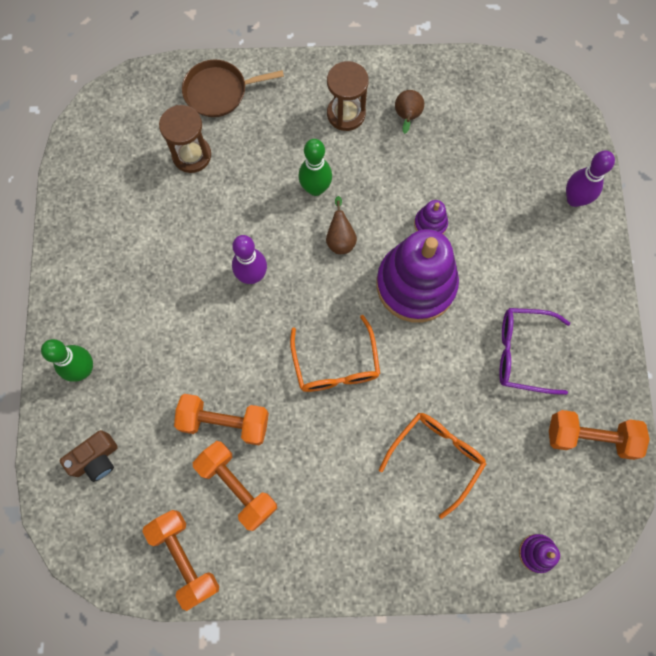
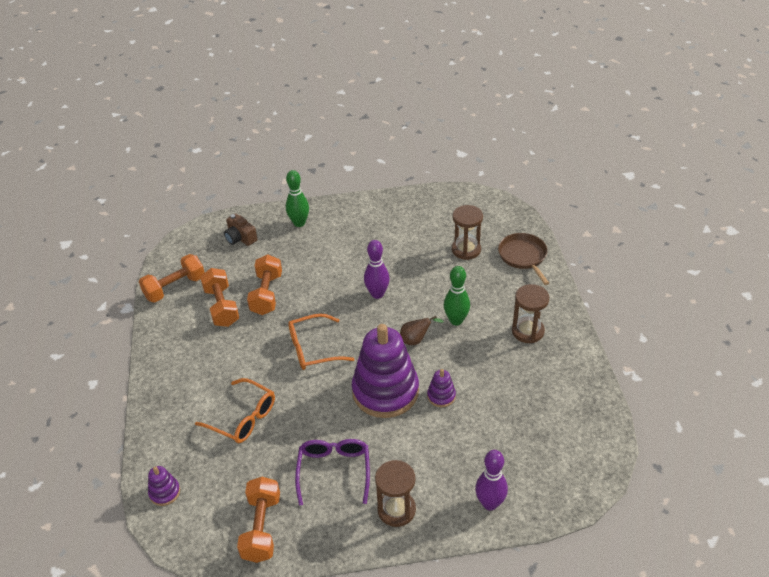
camera: 85 degrees right, 30 degrees down
(237, 486) = (222, 307): orange dumbbell -> orange dumbbell turned 60 degrees counterclockwise
(407, 117) = (537, 371): brown pear -> none
(576, 292) = (396, 510): none -> brown hourglass

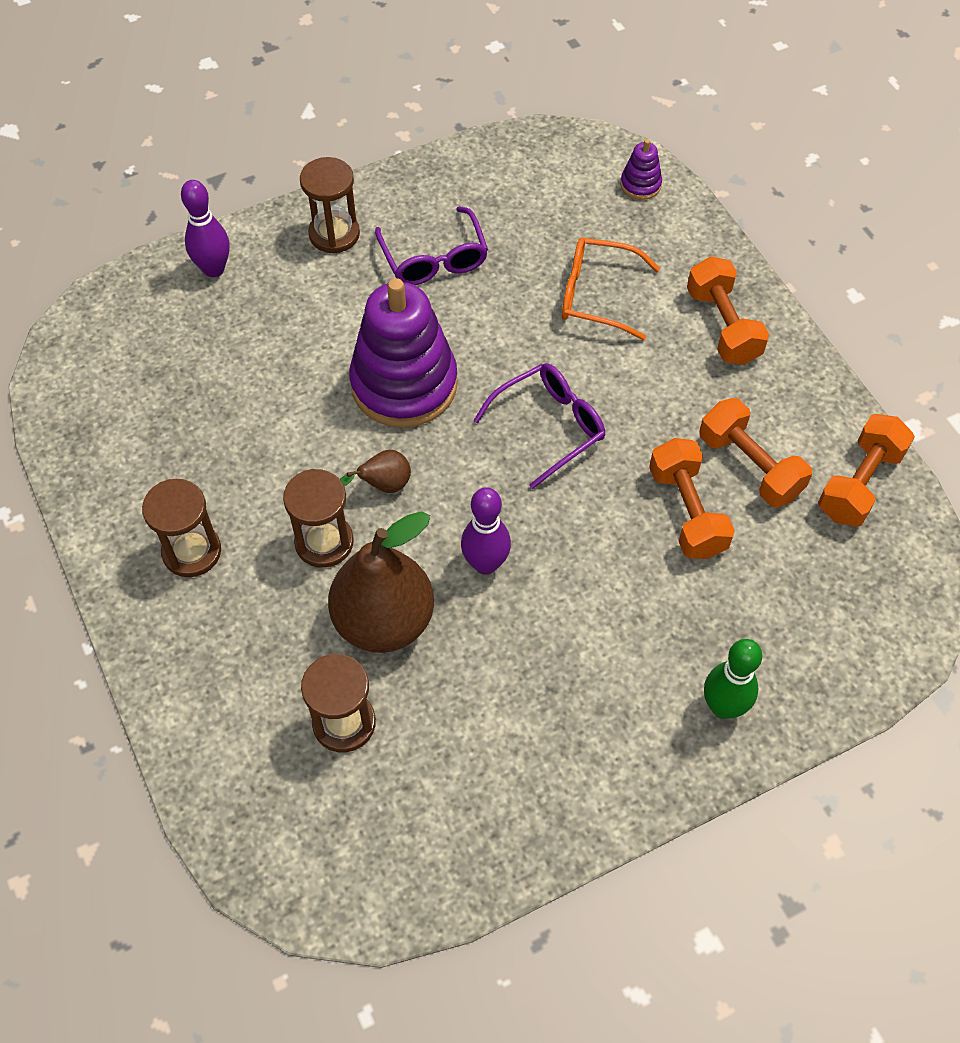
camera: 160 degrees right, 15 degrees up
(240, 238) = (819, 632): brown camera -> none
(261, 528) = (495, 177): orange dumbbell -> orange dumbbell (723, 326)
(313, 349) = (549, 426): orange glasses -> purple glasses
(436, 282) = (384, 621): none -> brown pear
(441, 396) = (315, 398): purple stacking toy -> none
(456, 320) = (324, 542): green bowling pin -> brown hourglass
(523, 256) = (220, 735): brown pan -> none

